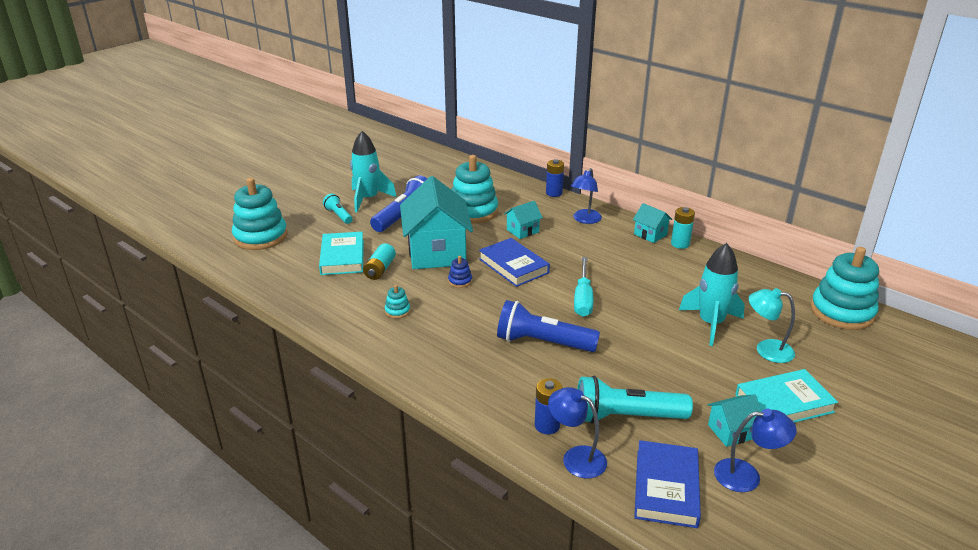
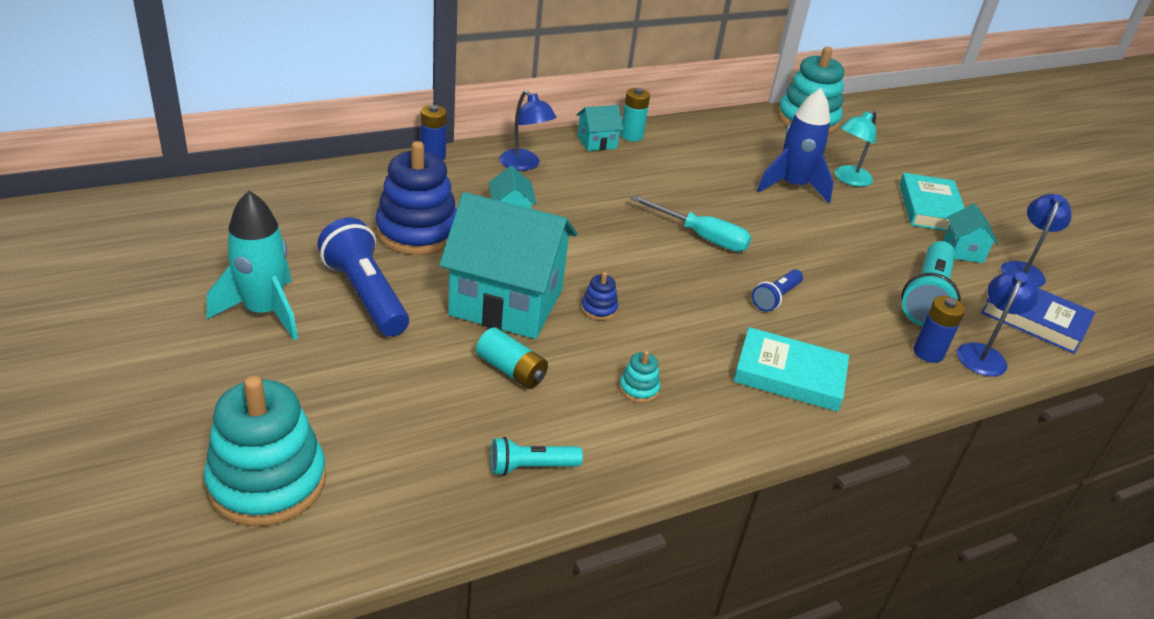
camera: 70 degrees left, 5 degrees up
(338, 215) = (287, 361): turquoise flashlight -> turquoise flashlight (531, 467)
(342, 257) = (439, 398): turquoise book -> turquoise book (789, 375)
(473, 211) = (417, 232): turquoise stacking toy -> blue stacking toy
(513, 266) = (593, 254): blue book -> none
(542, 343) = (776, 298): blue flashlight -> blue flashlight, size x0.54
(576, 457) = (983, 354): blue lamp -> blue lamp turned 150 degrees clockwise
(710, 324) = (793, 186): turquoise rocket -> blue rocket

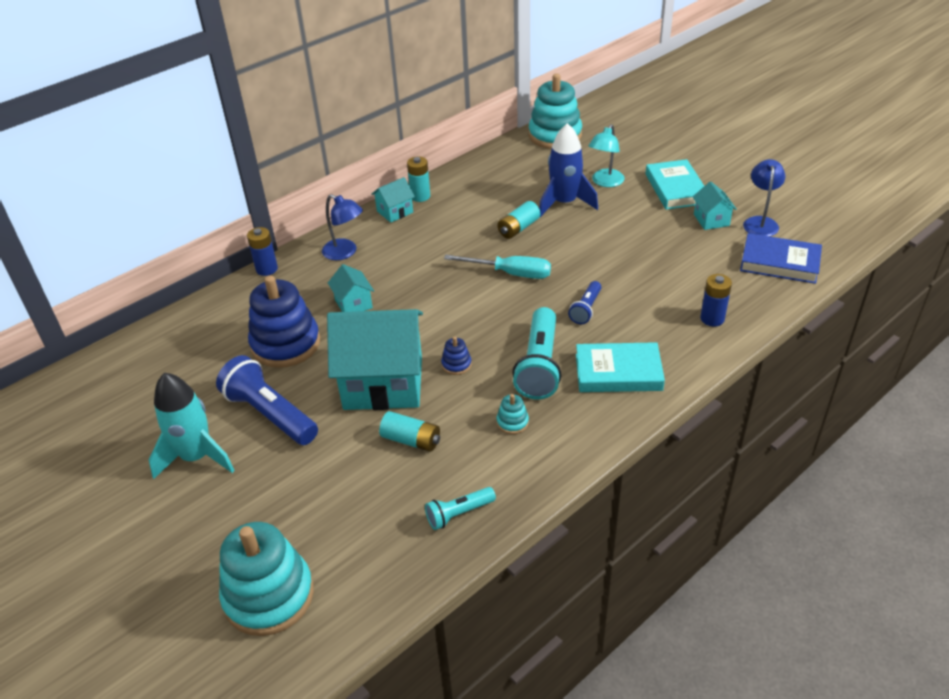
camera: 10 degrees left, 5 degrees up
(729, 196) = (518, 228): none -> turquoise battery
(927, 298) = (697, 271): turquoise flashlight -> turquoise flashlight (540, 365)
(983, 354) = (752, 306): blue lamp -> none

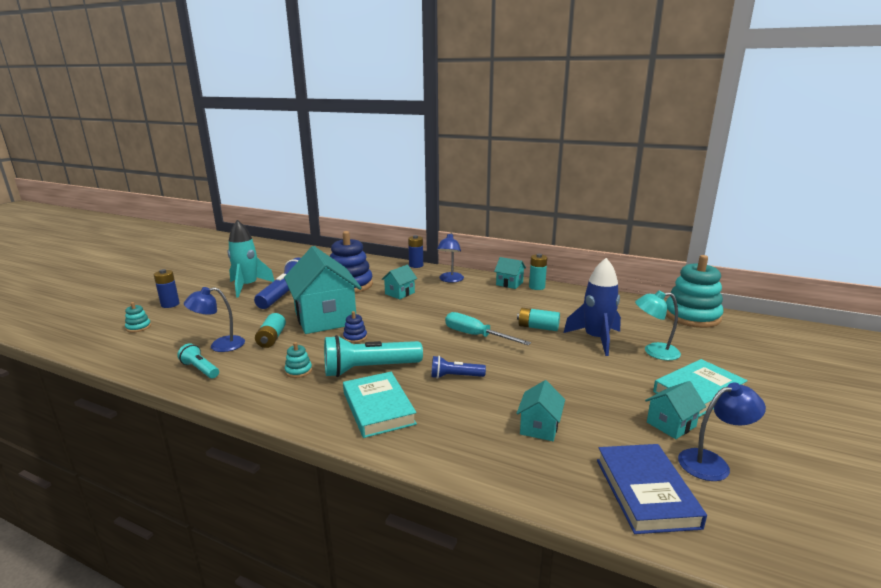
camera: 65 degrees right, 20 degrees down
(269, 596) = (138, 327): turquoise stacking toy -> turquoise stacking toy, size x0.42
(399, 494) = (220, 345): none -> blue lamp
(510, 273) = (476, 336): turquoise screwdriver -> turquoise screwdriver turned 135 degrees clockwise
(689, 284) = (539, 427): none -> turquoise house
(712, 318) = (493, 452): blue battery -> blue battery (170, 304)

